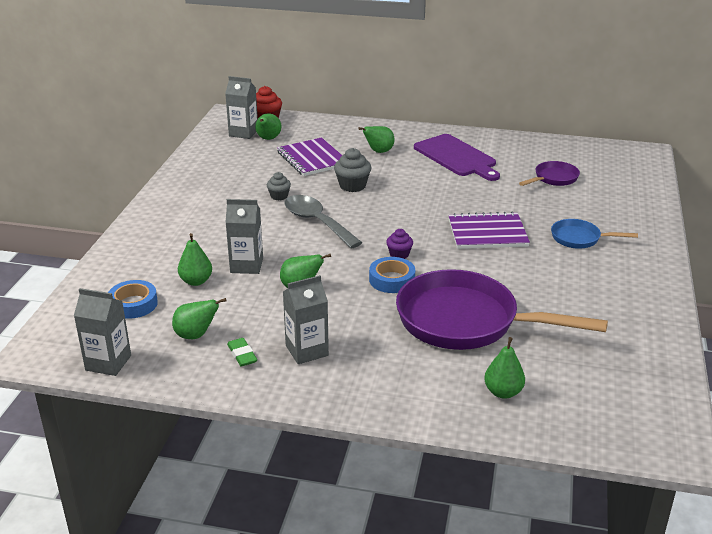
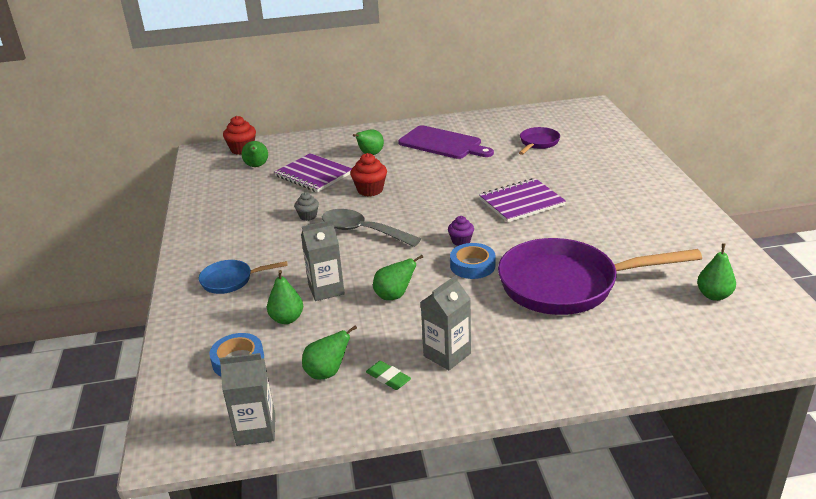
camera: 20 degrees left, 0 degrees up
(243, 133) = (228, 166): grey carton -> none
(352, 186) = (370, 190): grey cupcake -> red cupcake
(503, 392) = (648, 339): green pear -> green pear (714, 295)
(579, 238) = (599, 188): blue pan -> blue pan (231, 280)

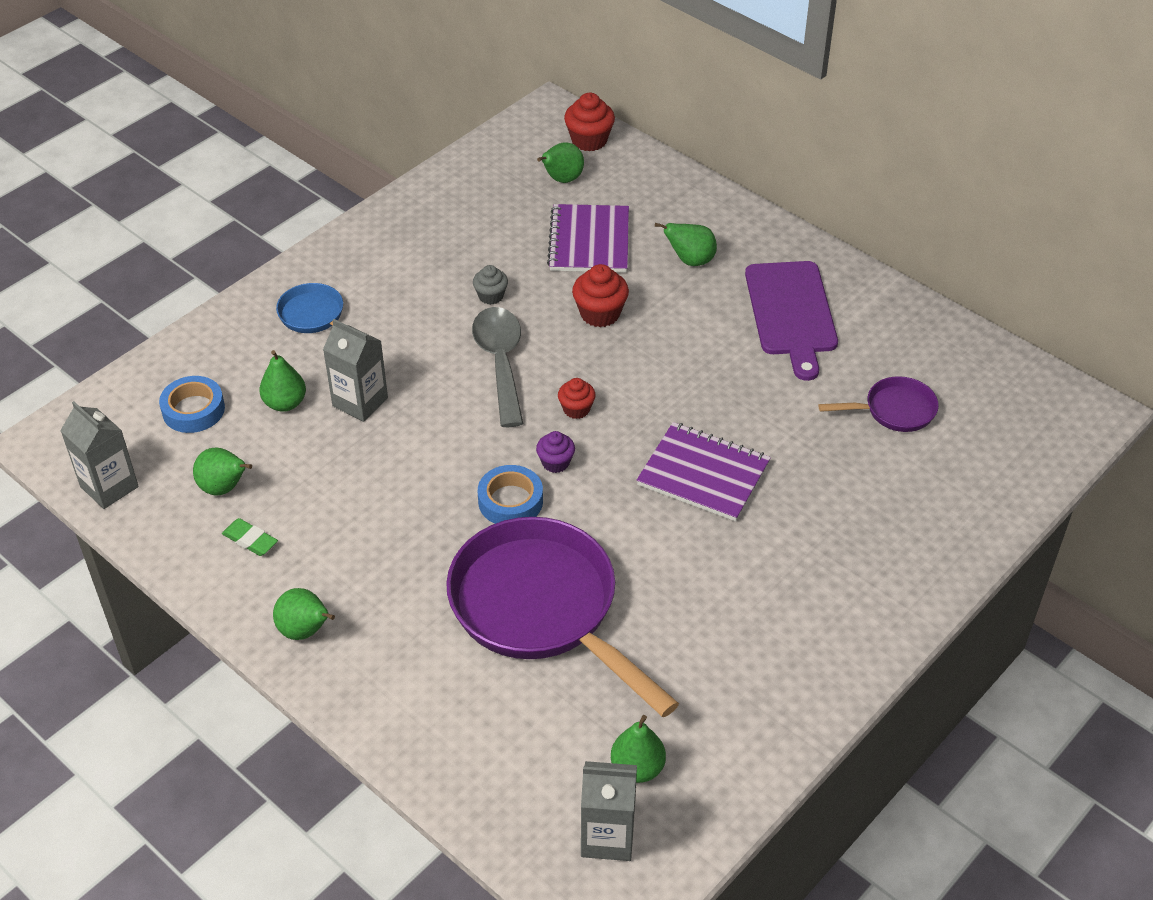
camera: 50 degrees right, 15 degrees up
(388, 378) = (250, 540): green eraser -> green eraser turned 60 degrees counterclockwise
(394, 296) = (394, 465): green pear -> green pear (305, 631)
(429, 221) = (576, 409): none -> red cupcake
(447, 354) = (323, 567): grey carton -> grey carton (607, 837)

